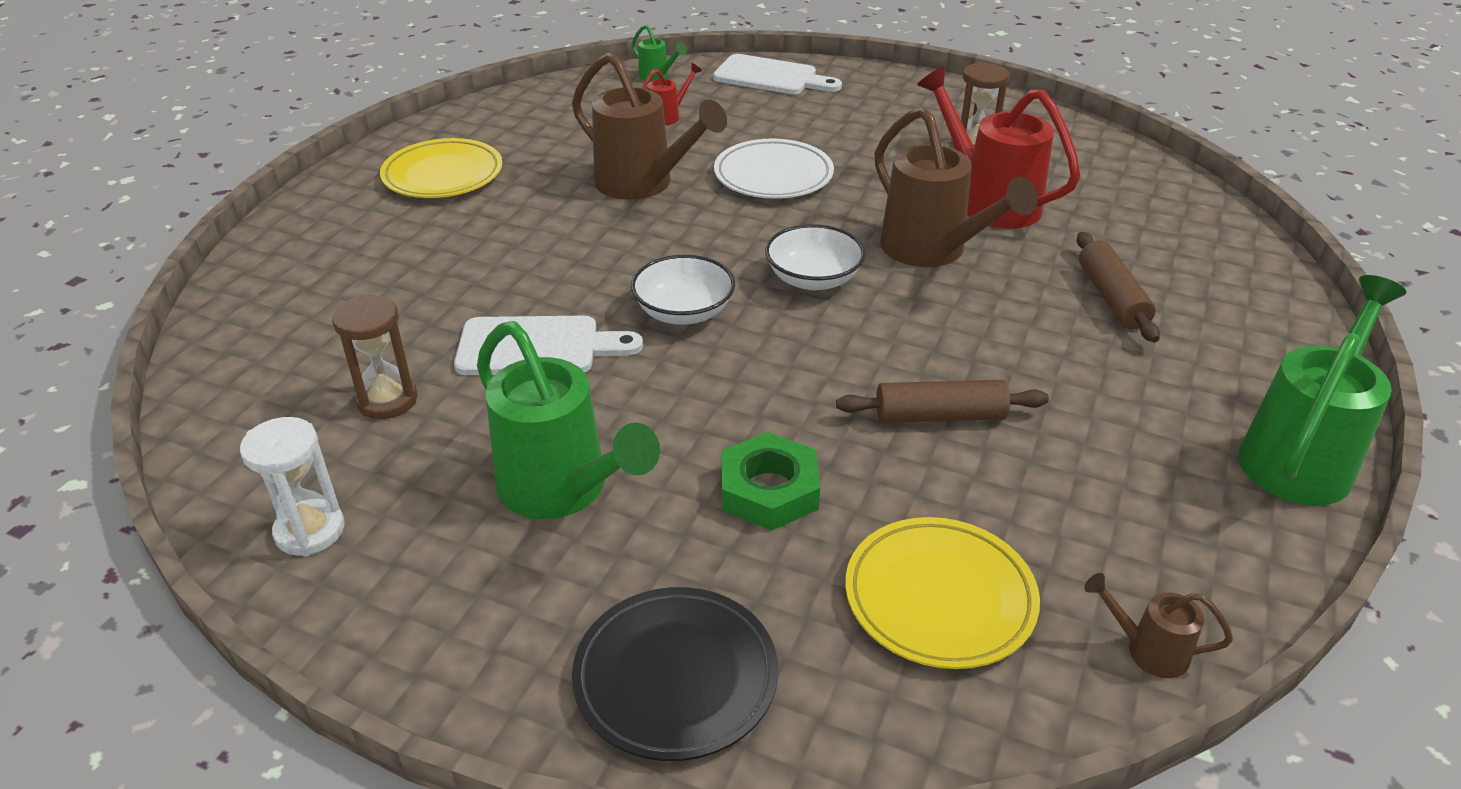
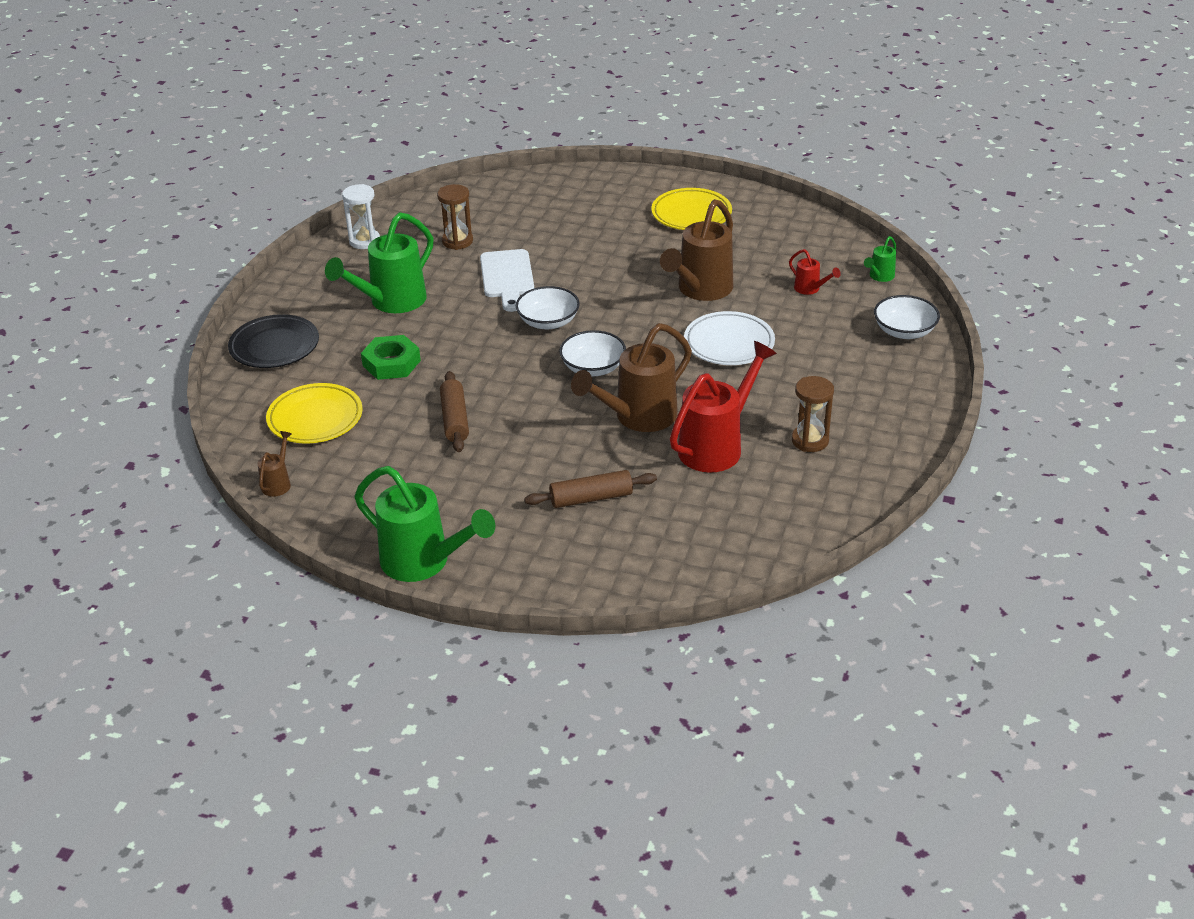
camera: 85 degrees right, 0 degrees up
(771, 77) = (904, 331): white cutting board -> white bowl

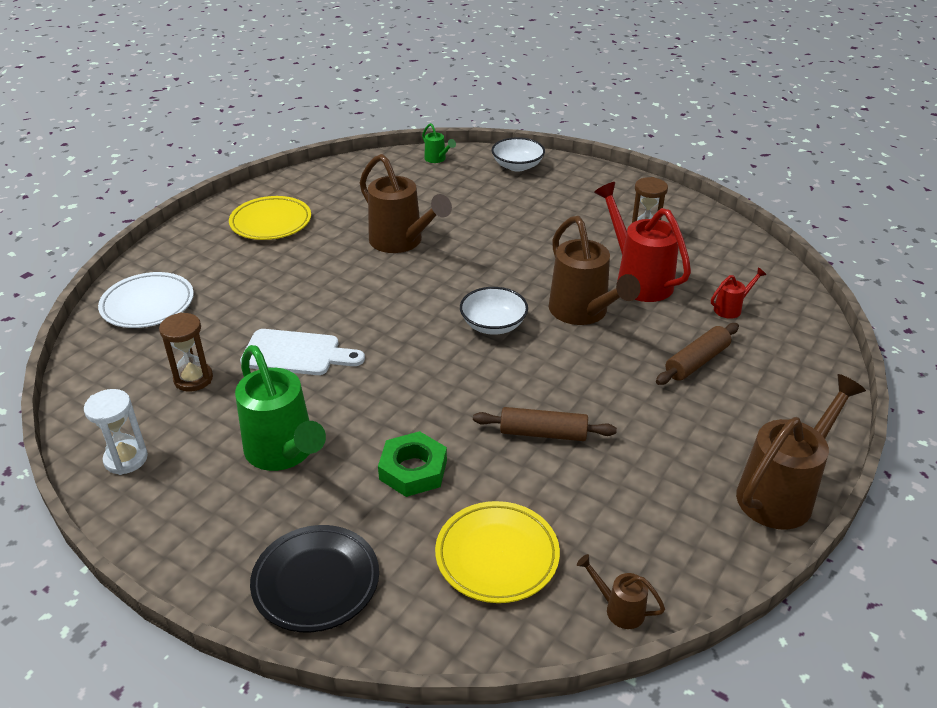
camera: 75 degrees left, 0 degrees up
(423, 562) = (781, 493): green watering can -> brown watering can
(548, 322) = (398, 339): white bowl -> none
(591, 498) = (696, 362): brown rolling pin -> brown rolling pin turned 45 degrees clockwise
(729, 343) = (492, 244): white plate -> white plate (148, 305)
(810, 289) = (434, 191): red watering can -> red watering can (731, 308)

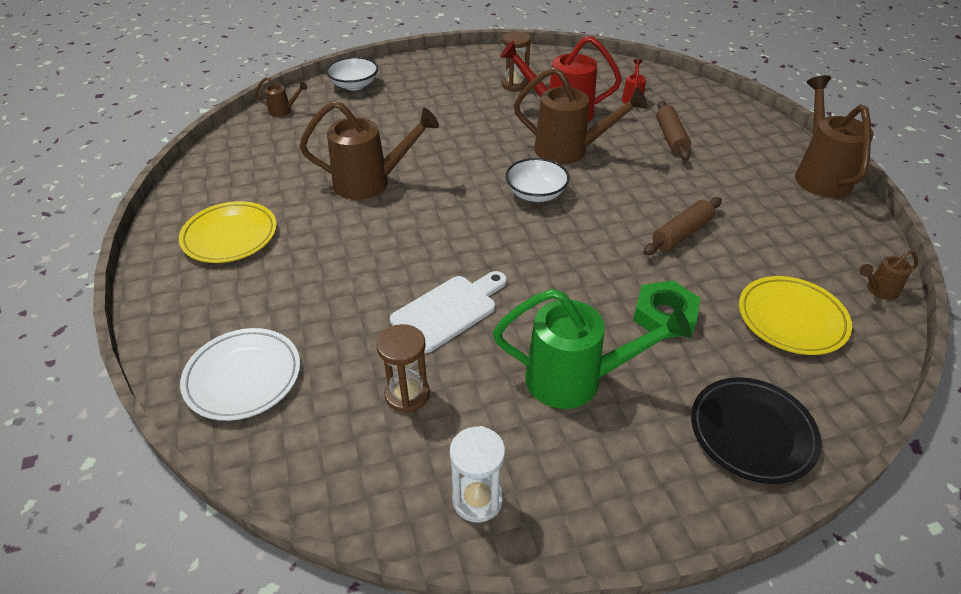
camera: 50 degrees left, 5 degrees up
(437, 159) = (283, 111): green watering can -> brown watering can

